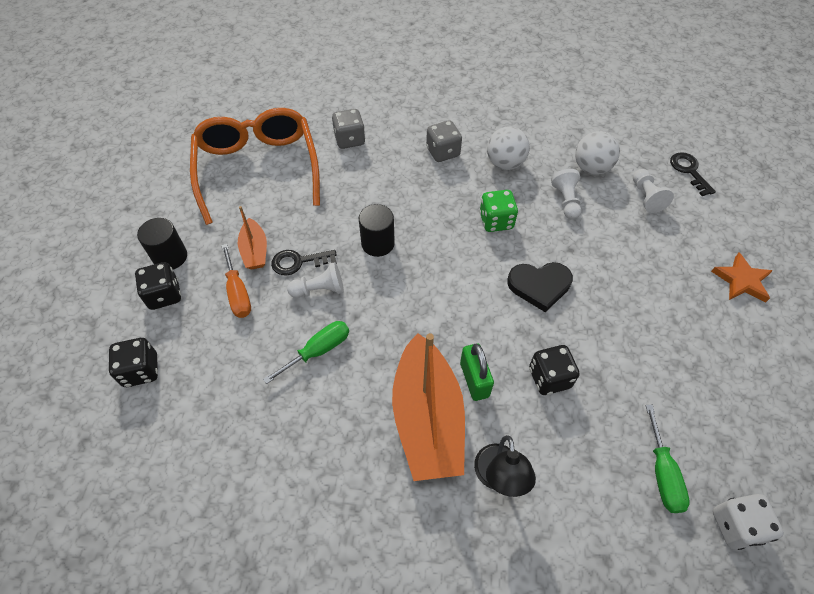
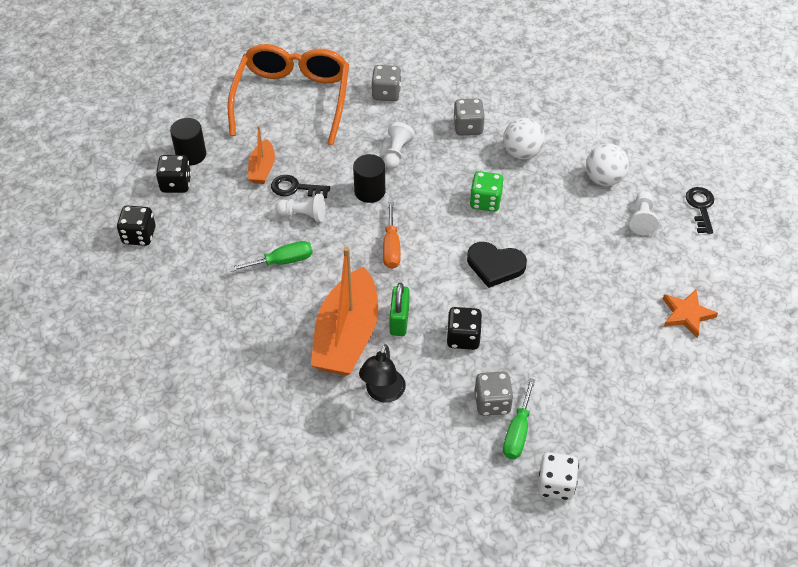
camera: 20 degrees right, 5 degrees down
(238, 293) = (235, 199): orange screwdriver -> orange screwdriver (391, 247)
(566, 201) = (561, 201): white pawn -> white pawn (396, 153)
(618, 446) = (492, 403): none -> grey dice

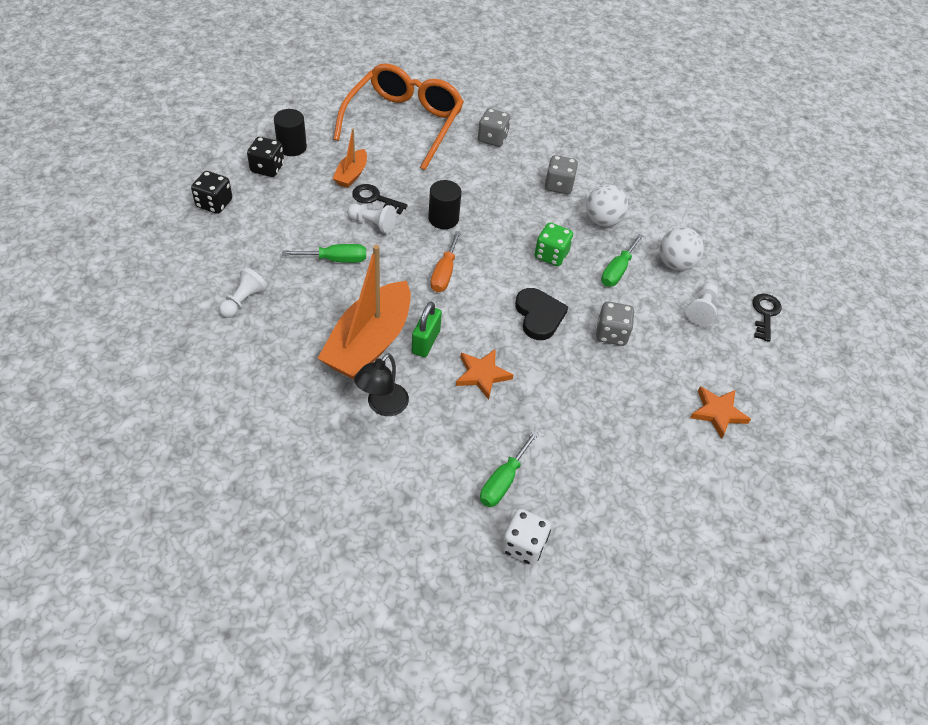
camera: 10 degrees right, 0 degrees up
(396, 153) = (482, 191): white pawn -> white pawn (243, 301)
(463, 338) = (482, 375): black dice -> orange star
(492, 403) = (488, 445): grey dice -> grey dice (611, 334)
(495, 265) = (539, 316): black heart -> black heart turned 135 degrees counterclockwise
(552, 201) = (617, 271): none -> green screwdriver

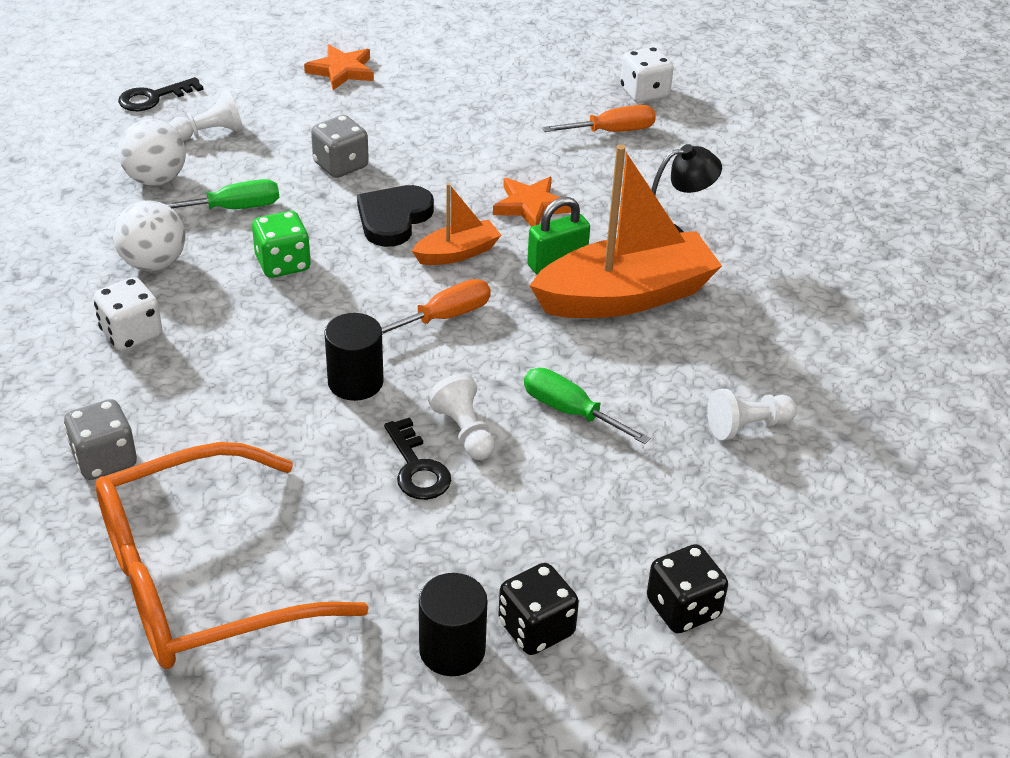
camera: 135 degrees left, 10 degrees down
(351, 175) = (408, 530): orange boat -> orange boat (457, 253)
(503, 481) = (612, 131): green screwdriver -> orange screwdriver
(558, 186) = (131, 334): grey dice -> white dice

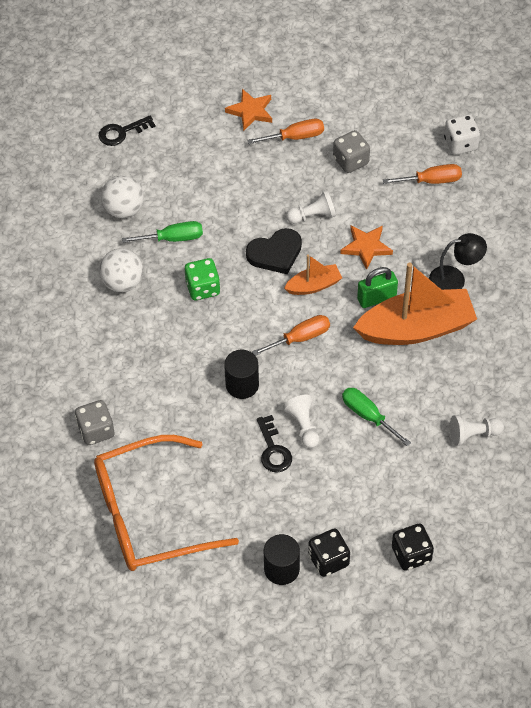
camera: 10 degrees right, 15 degrees up
(131, 334) = (110, 339): white dice -> none
(210, 133) = (159, 168): white pawn -> white pawn (313, 215)
(341, 165) = (244, 203): grey dice -> grey dice (351, 161)
(393, 219) = (275, 253): black heart -> black heart turned 150 degrees counterclockwise
(409, 94) = (295, 137): none -> orange screwdriver

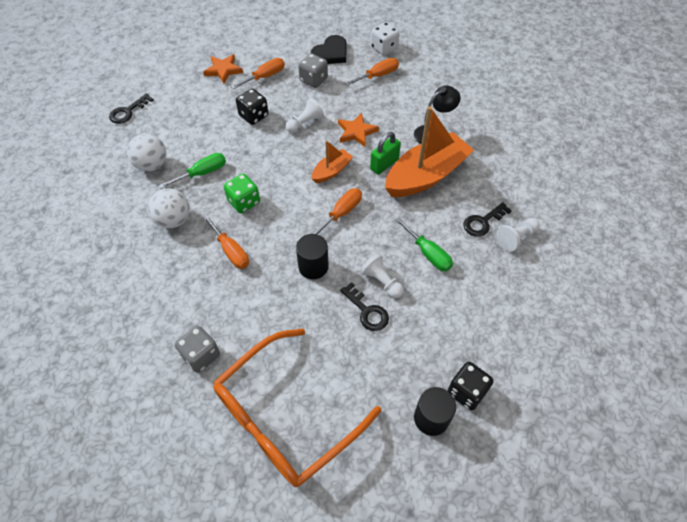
camera: 25 degrees left, 0 degrees up
(166, 338) = (231, 251): none -> orange screwdriver
(275, 253) = (290, 158): black heart -> black heart (331, 53)
(368, 416) = (428, 254): green screwdriver -> green screwdriver turned 150 degrees counterclockwise
(411, 554) = (531, 356): black dice -> black dice (254, 116)
(448, 404) = (483, 222): none -> black key

